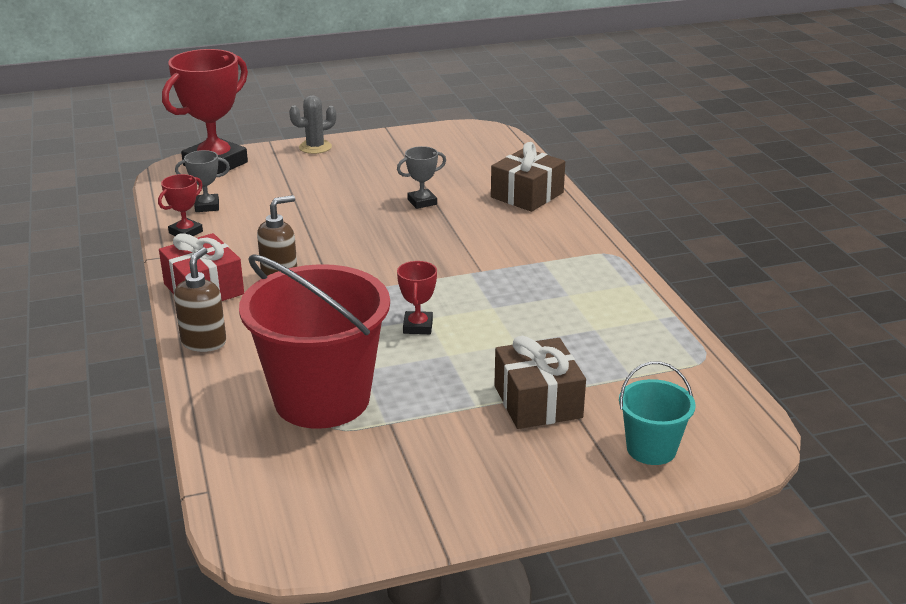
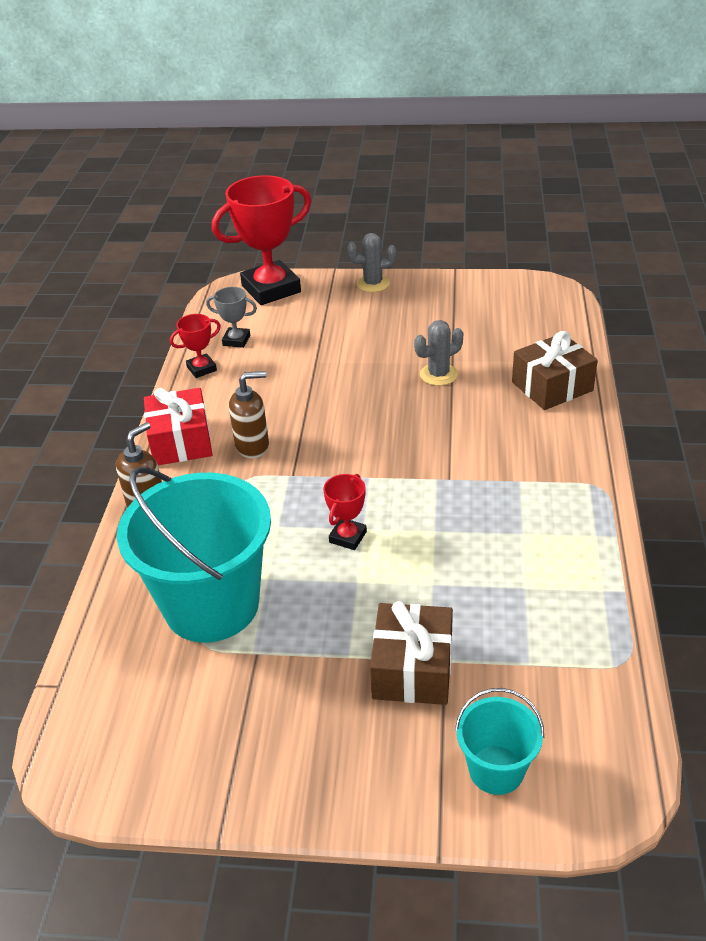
camera: 25 degrees right, 10 degrees up
(322, 399) = (211, 605): red bucket -> turquoise bucket
(422, 202) = (438, 374): grey trophy -> grey cactus

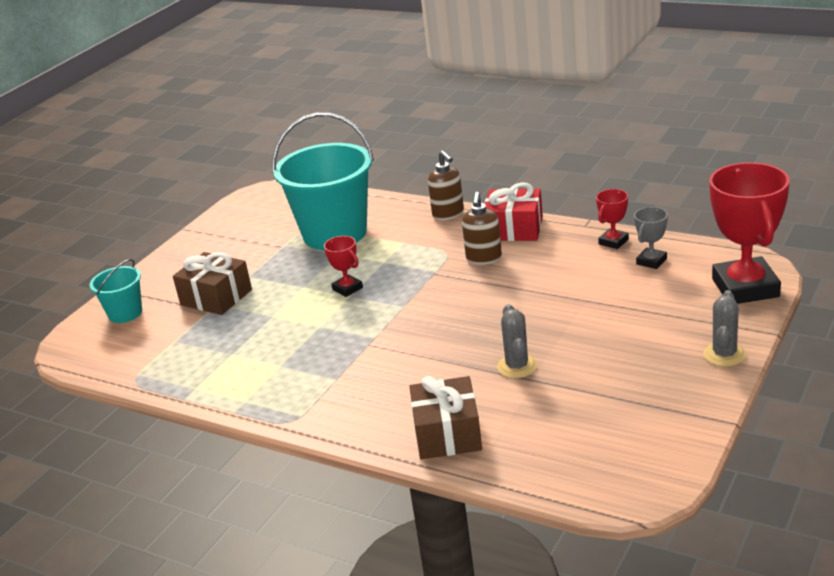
camera: 115 degrees right, 10 degrees down
(201, 369) = (613, 242): red trophy -> red trophy turned 45 degrees clockwise

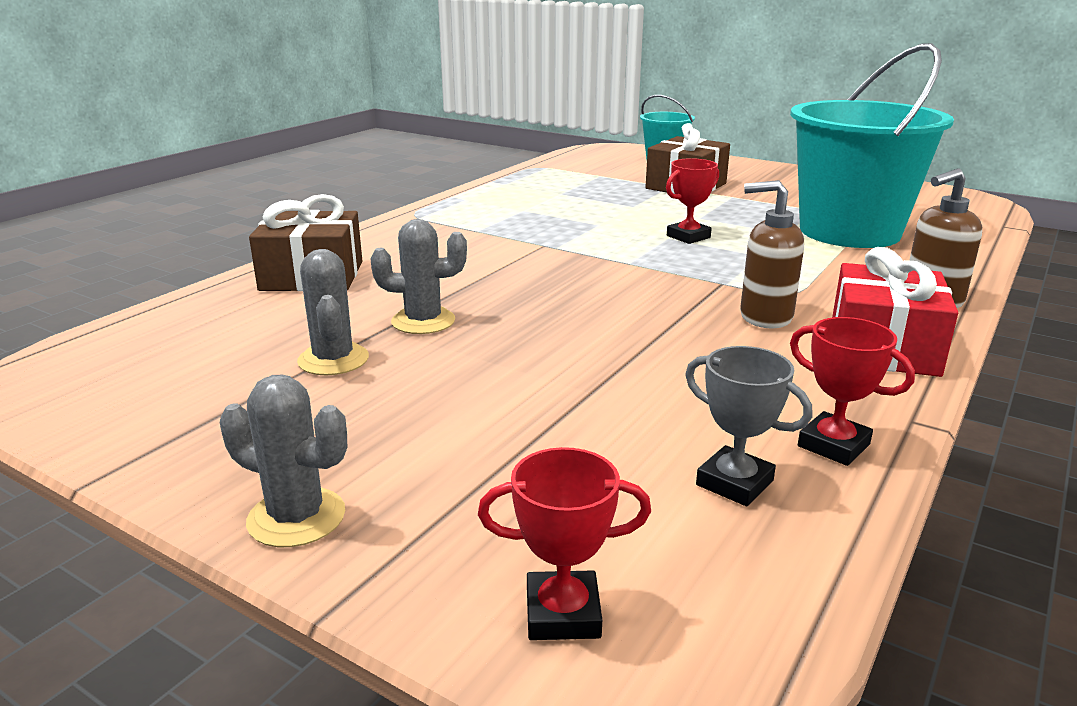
camera: 90 degrees right, 5 degrees down
(579, 385) = (333, 360): none -> grey cactus
(745, 288) = (563, 613): red trophy -> red trophy, size x0.46

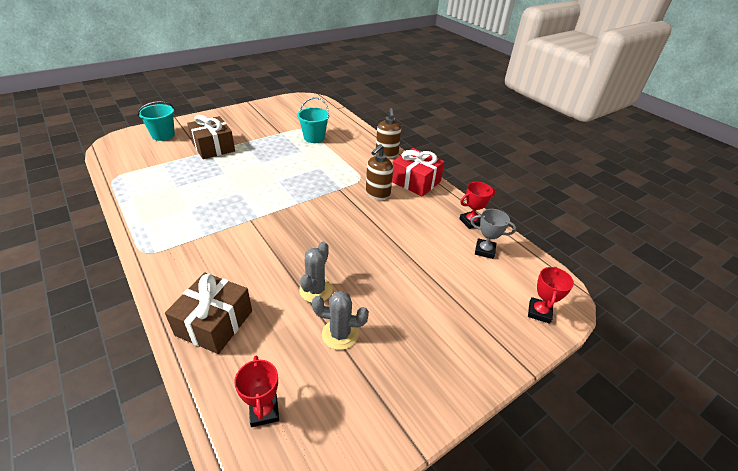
camera: 70 degrees left, 15 degrees up
(296, 517) = (474, 371): grey cactus -> none
(688, 237) = (282, 175): red trophy -> red trophy (264, 411)
(734, 483) = (484, 251): grey trophy -> grey trophy turned 45 degrees clockwise
(849, 232) = (314, 138): turquoise bucket -> turquoise bucket, size x0.49

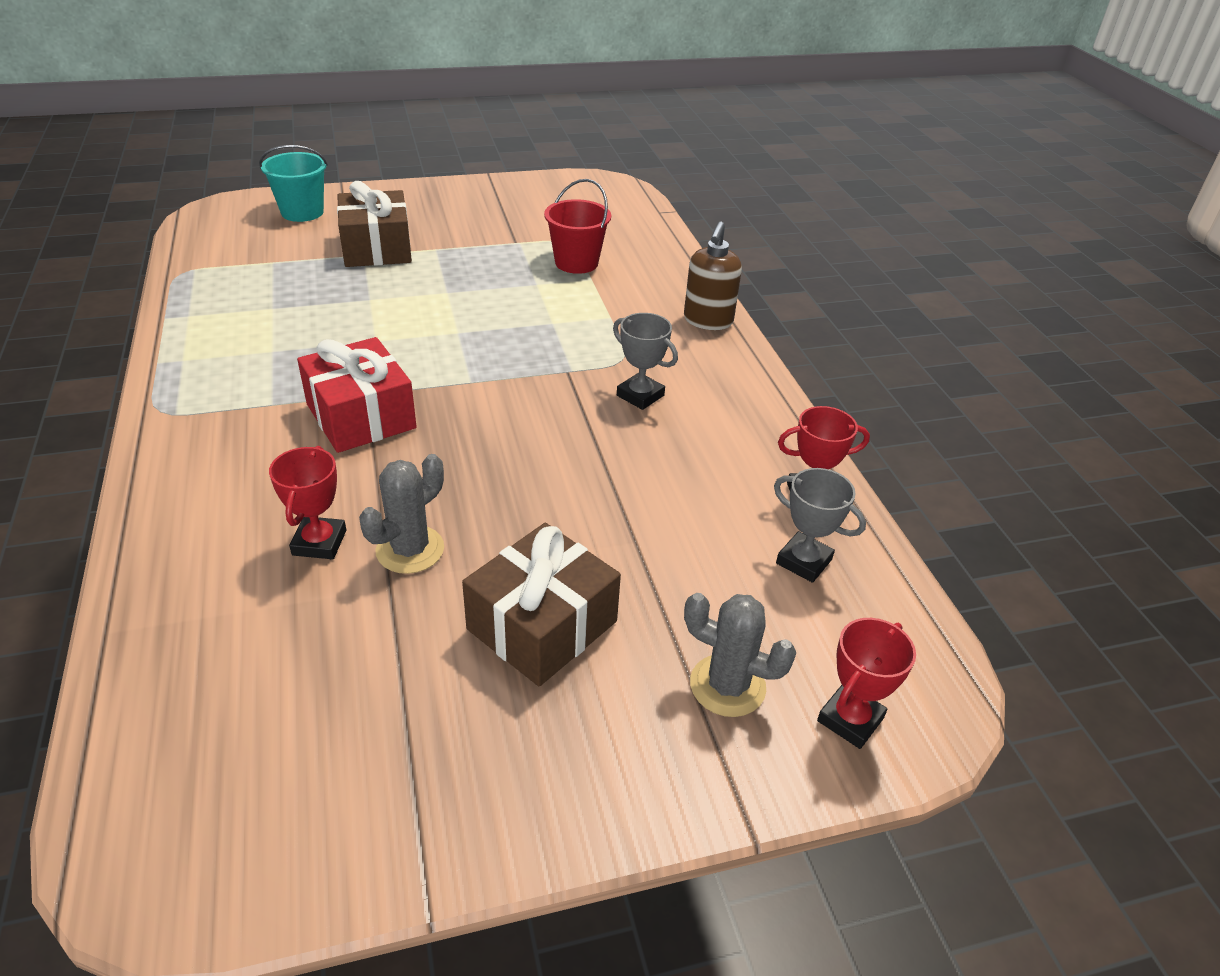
camera: 20 degrees right, 0 degrees up
(214, 323) = (202, 559): brown gift -> brown gift (542, 625)
(264, 411) = (196, 733): red trophy -> red trophy (319, 542)
(314, 138) = (576, 263): turquoise bucket -> red bucket
(340, 334) = (406, 642): grey cactus -> grey cactus (727, 686)
(377, 193) = (640, 395): brown soap dispenser -> grey trophy
(415, 181) = (736, 388): red gift -> red gift (361, 416)

